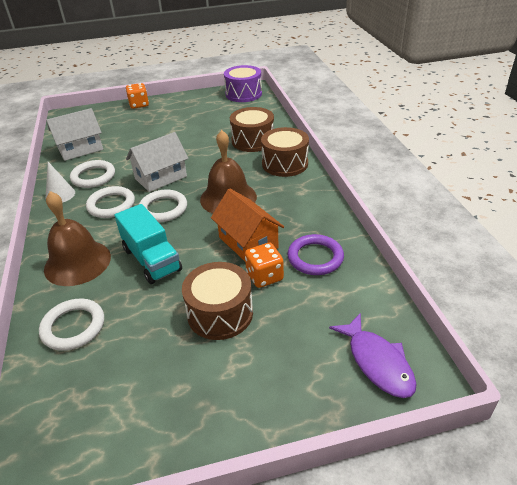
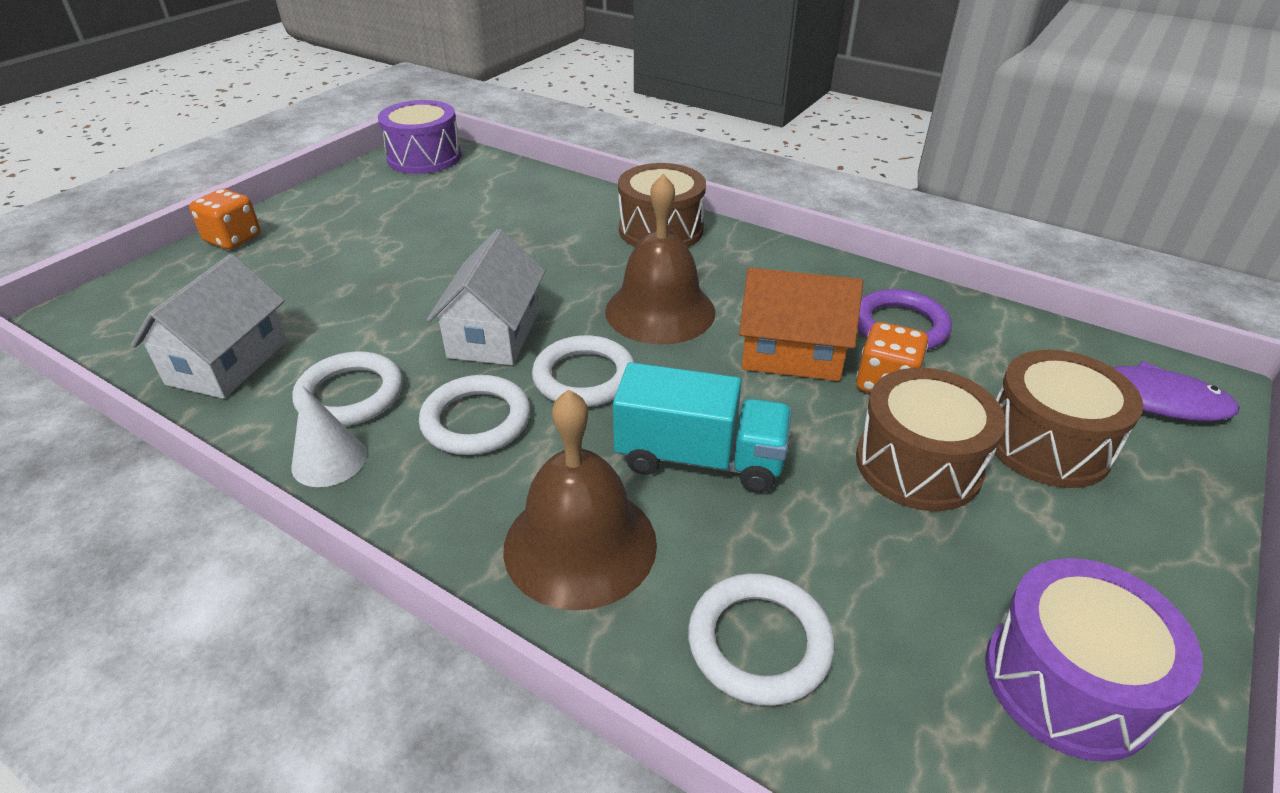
camera: 45 degrees left, 0 degrees up
(134, 418) = (1068, 682): none -> purple drum
(253, 141) = (558, 218): brown drum -> brown drum (1047, 444)

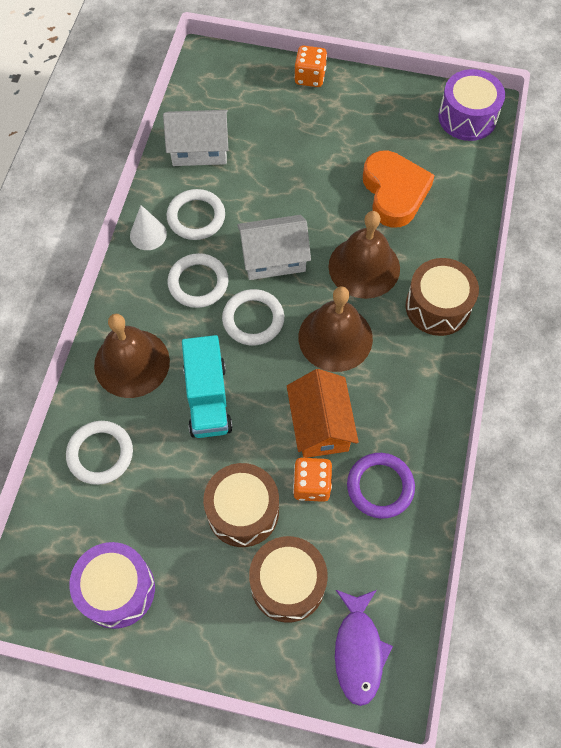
camera: 70 degrees right, 25 degrees up
(478, 221) = (394, 192): none -> orange heart
(568, 265) = (364, 267): none -> brown bell

